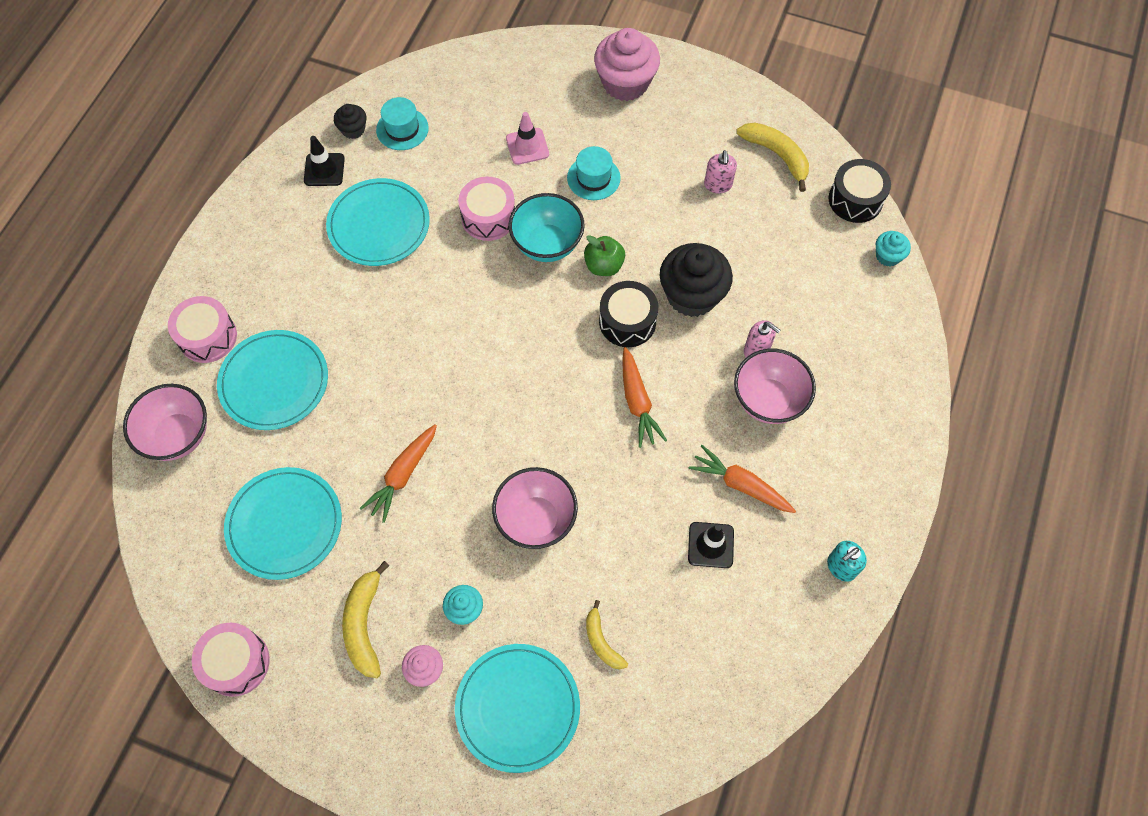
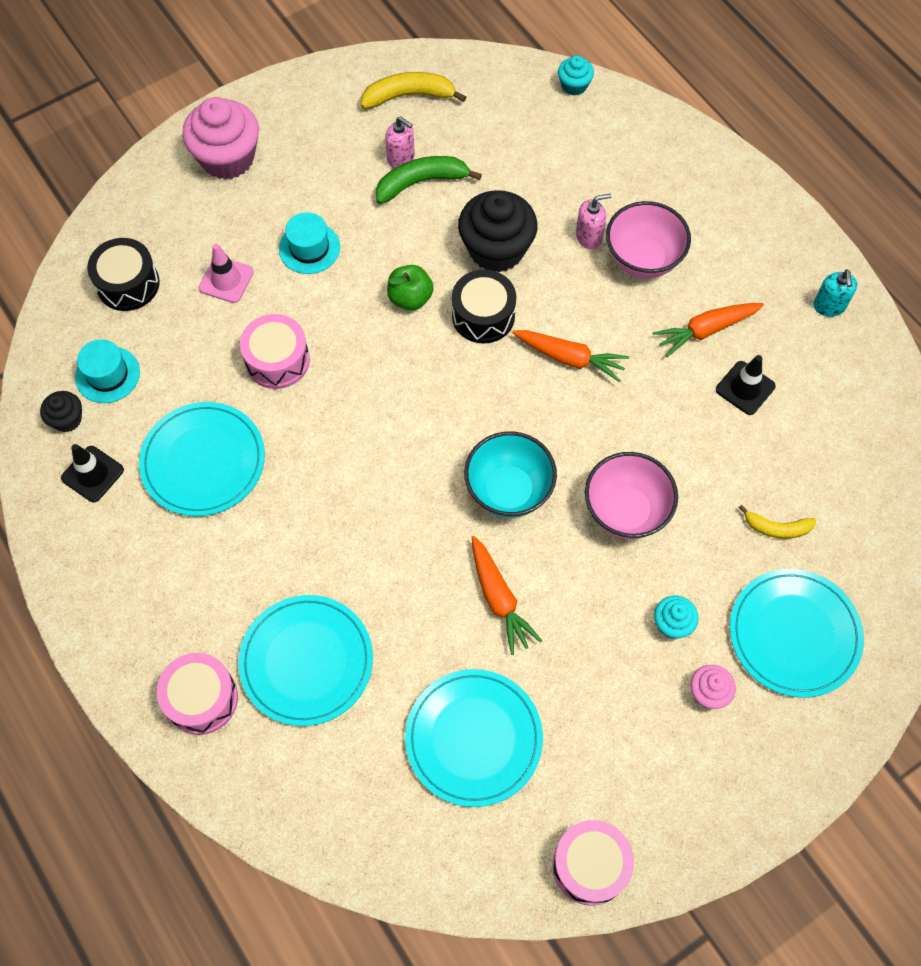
camera: 55 degrees left, 0 degrees up
(178, 436) = (297, 791): pink bowl -> none
(364, 625) = (629, 722): yellow banana -> none
(547, 244) = (349, 330): turquoise bowl -> turquoise bowl (508, 490)
(708, 210) = (421, 182): none -> green banana
(855, 199) = (501, 71): black drum -> black drum (128, 284)

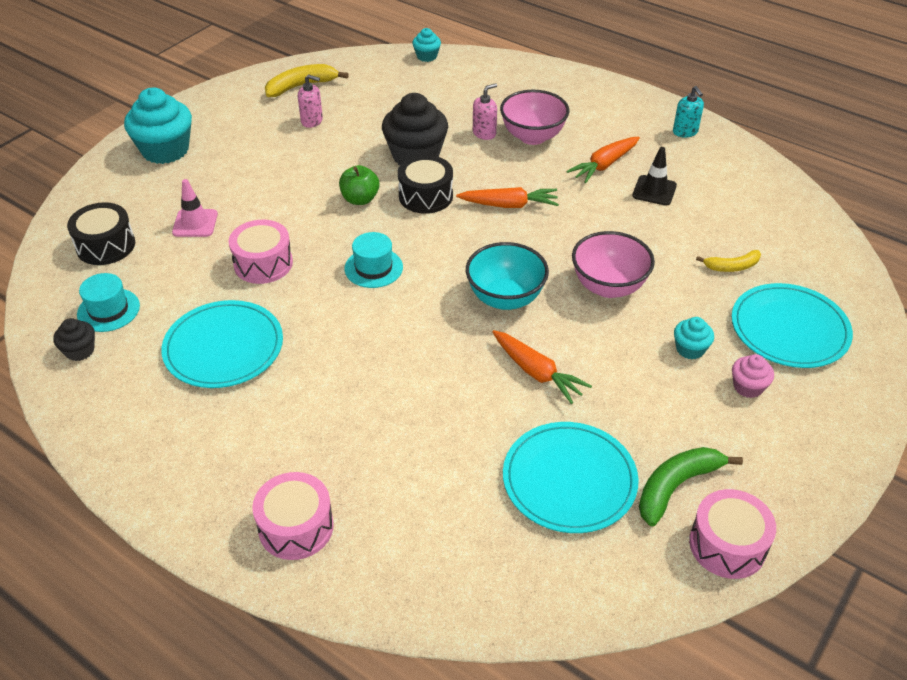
camera: 20 degrees left, 20 degrees down
(92, 474) = (119, 384): black traffic cone -> none
(227, 158) = (165, 150): pink cupcake -> turquoise cupcake
(306, 661) = (386, 467): turquoise plate -> none
(309, 248) = (260, 188): turquoise hat -> turquoise hat (373, 268)
(421, 182) = (335, 131): green banana -> green banana (676, 486)

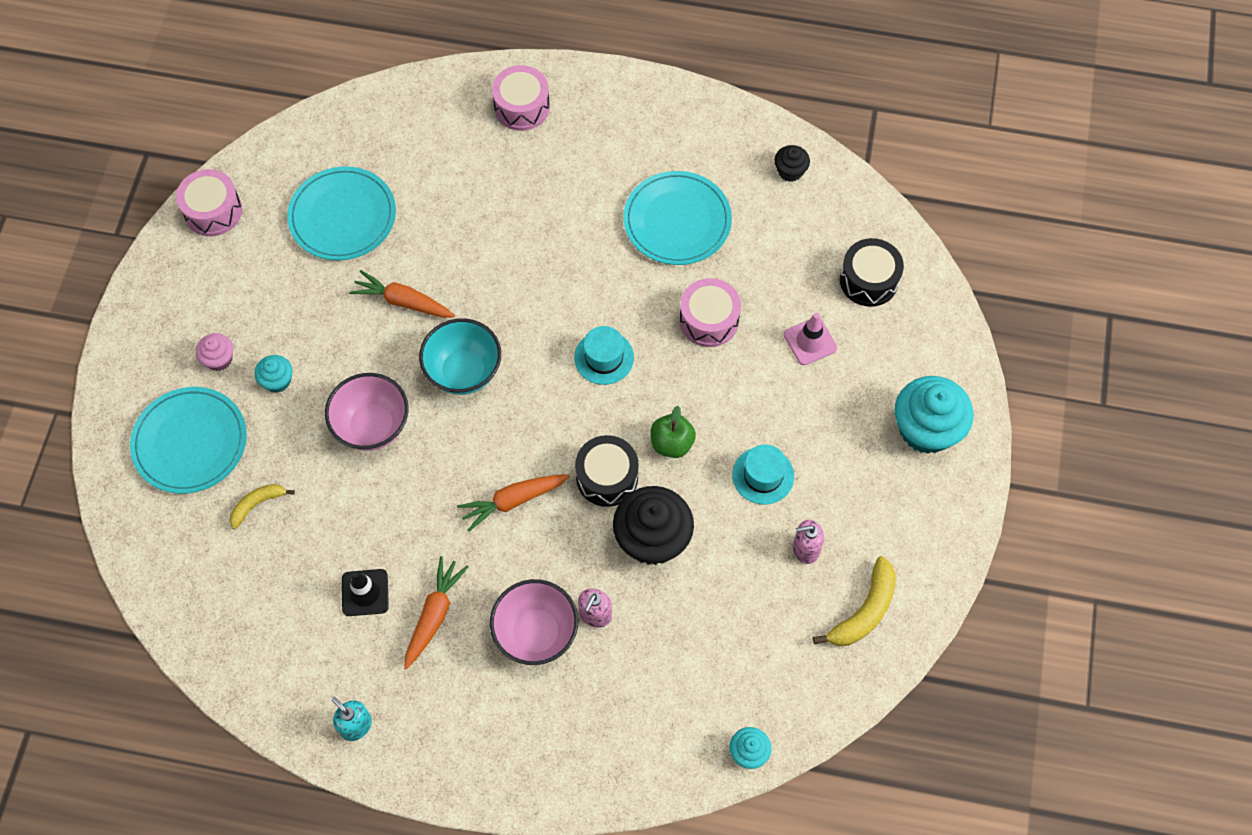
camera: 155 degrees right, 20 degrees up
(108, 310) = (802, 216): turquoise hat -> turquoise hat (763, 475)
(676, 486) = (260, 242): green banana -> none

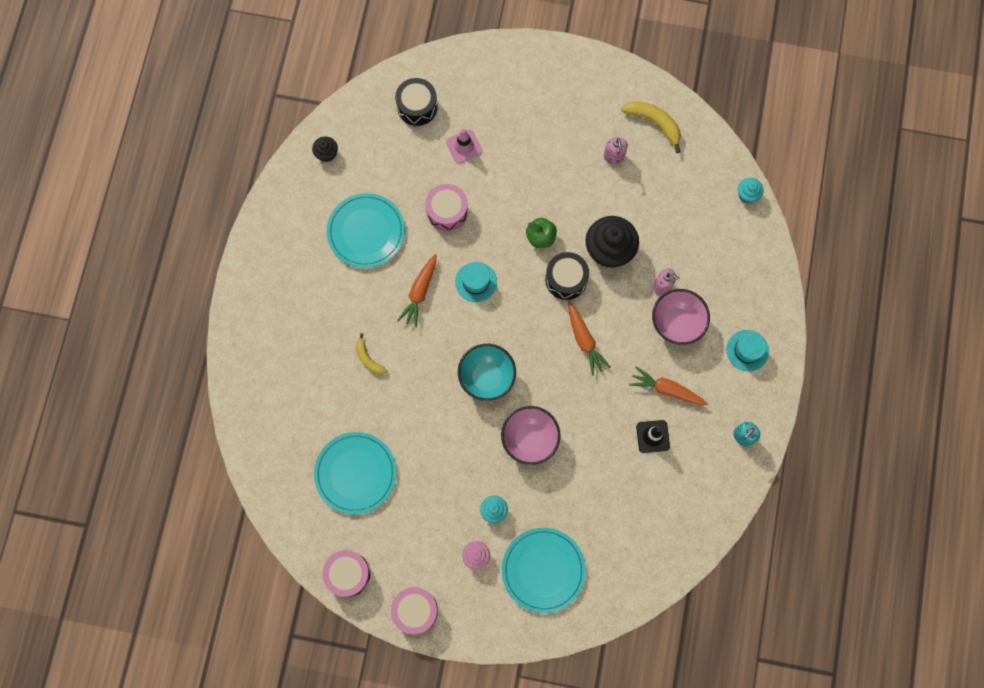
camera: 90 degrees left, 10 degrees up
(257, 504) = (590, 516): yellow banana -> yellow banana (368, 359)
(403, 302) = (430, 423): orange carrot -> orange carrot (420, 292)
(522, 107) = (262, 343): pink drum -> pink drum (415, 611)
(763, 475) = (563, 180): turquoise hat -> turquoise hat (747, 350)
(926, 429) = (528, 78): turquoise cupcake -> none

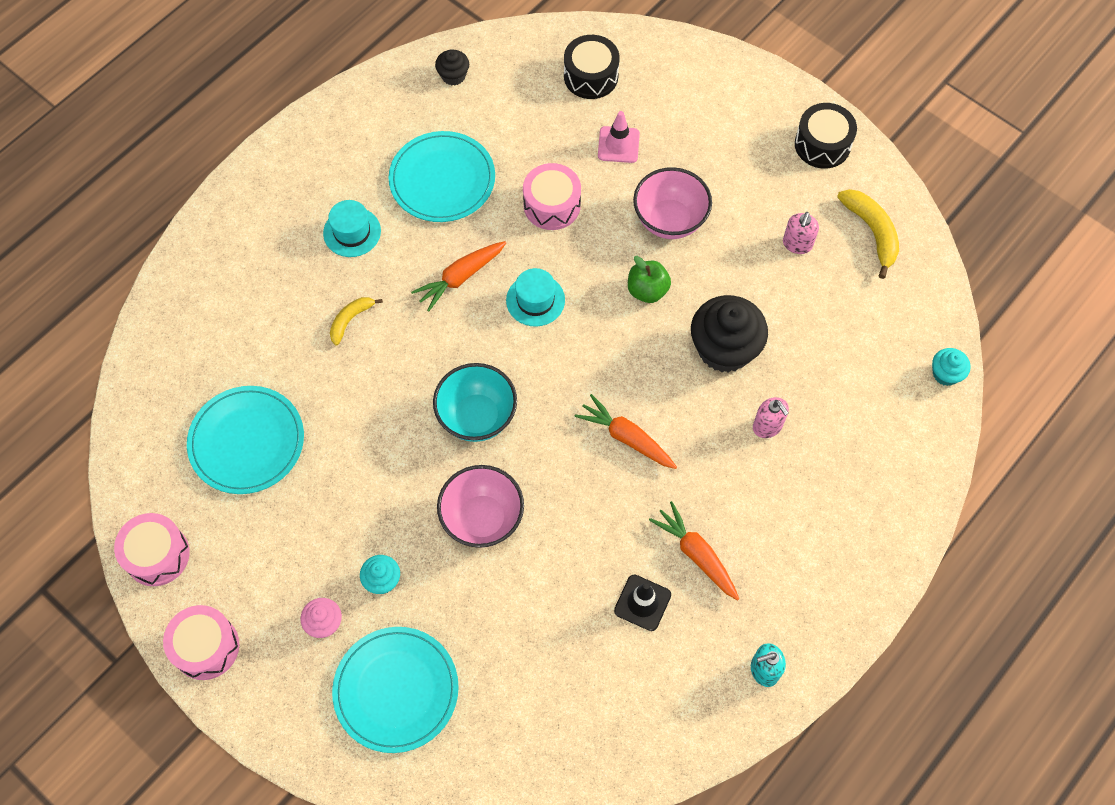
camera: 30 degrees right, 10 degrees down
(368, 359) = (350, 320): yellow banana -> yellow banana turned 45 degrees clockwise
(566, 279) = (648, 354): black drum -> black drum (822, 144)
(584, 340) = (626, 438): orange carrot -> orange carrot turned 120 degrees clockwise
(676, 323) = (758, 480): pink bowl -> pink bowl (669, 220)
(747, 350) = (834, 564): turquoise hat -> turquoise hat (352, 232)

